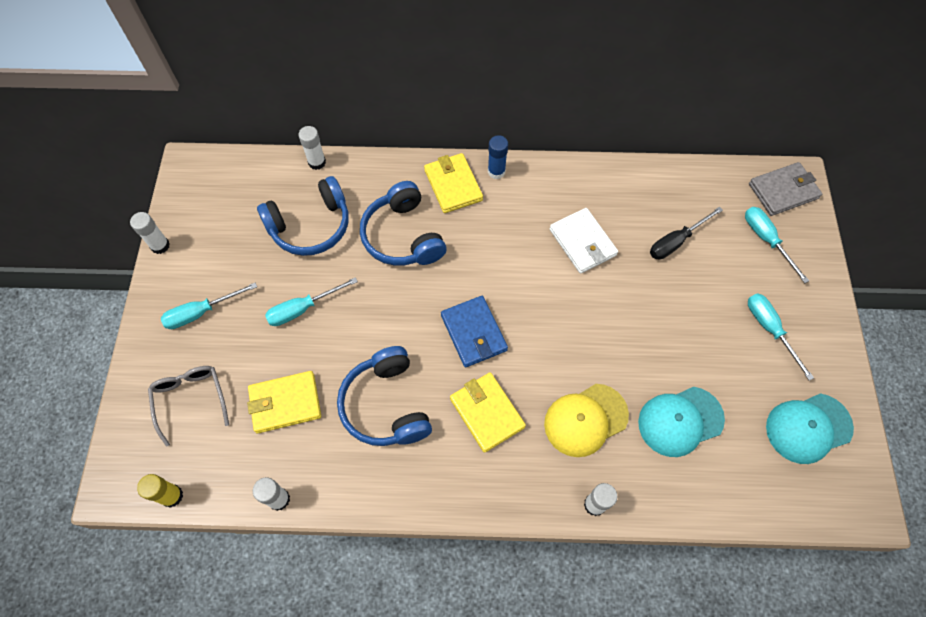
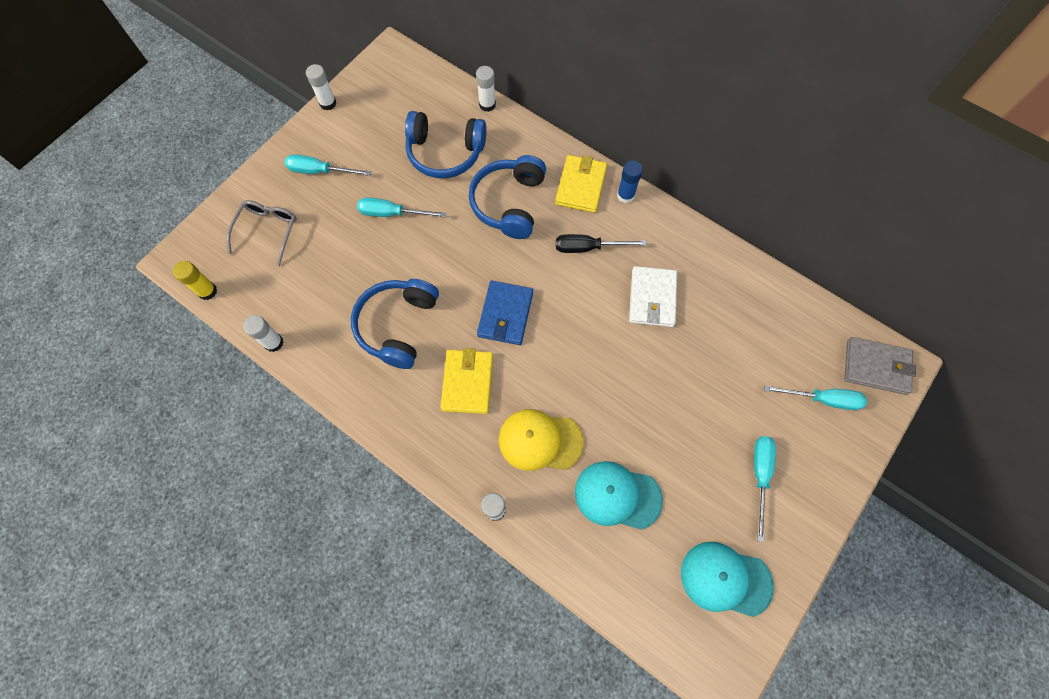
camera: 35 degrees right, 5 degrees up
(285, 403) = (328, 276): yellow wallet -> none
(676, 241) = (736, 348): black screwdriver -> black screwdriver (588, 247)
(766, 240) = (822, 399): turquoise screwdriver -> turquoise screwdriver turned 90 degrees clockwise

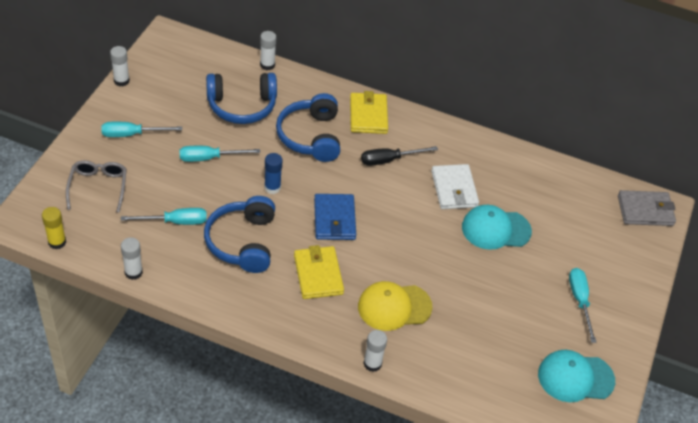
camera: 20 degrees left, 20 degrees down
(617, 495) = (470, 335): turquoise cap -> turquoise cap (495, 229)
(625, 195) = (408, 118): blue glue stick -> blue glue stick (272, 187)
(822, 399) = (611, 239): turquoise screwdriver -> turquoise screwdriver (175, 222)

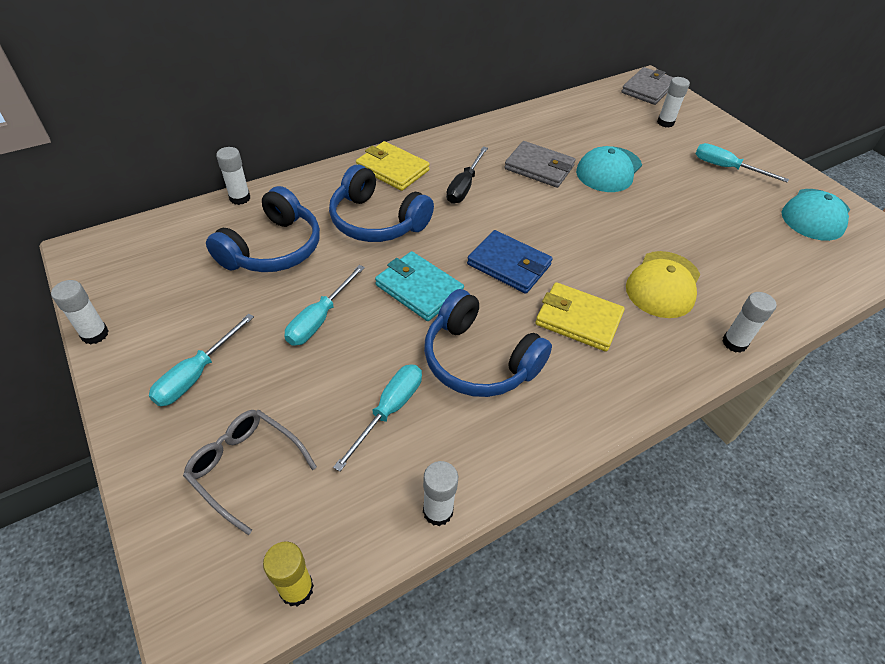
camera: 50 degrees left, 0 degrees up
(272, 187) = (419, 289): blue glue stick -> turquoise wallet
(454, 189) = (539, 167): white wallet -> grey wallet
(604, 240) = (665, 123): none -> white glue stick

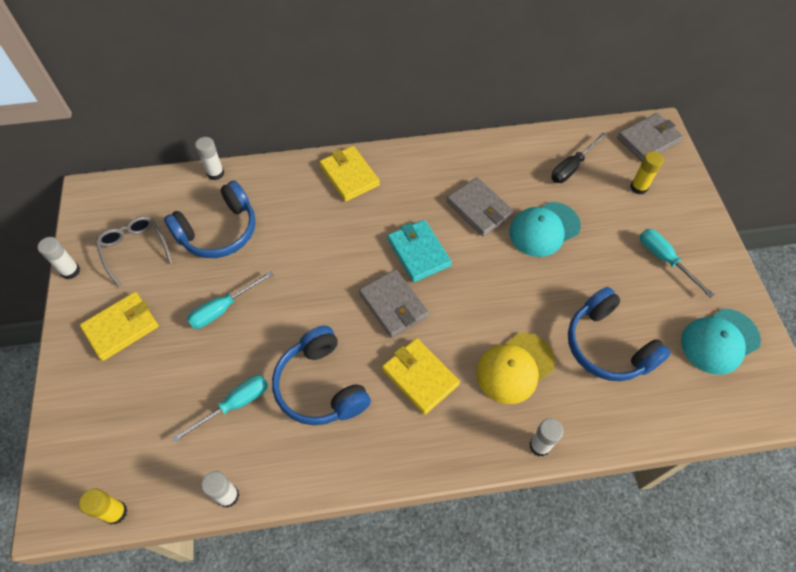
camera: 25 degrees right, 10 degrees up
(196, 374) = (121, 327): turquoise screwdriver -> yellow wallet
(246, 468) = (122, 414): grey glasses -> grey glasses (134, 250)
(377, 221) = (310, 227): blue headphones -> blue headphones (608, 345)
(419, 289) = (309, 305): turquoise wallet -> turquoise wallet (418, 252)
(464, 186) = (400, 211): black screwdriver -> black screwdriver (572, 167)
(509, 265) = (393, 305): blue wallet -> grey wallet
(665, 123) = (638, 187): white glue stick -> yellow glue stick

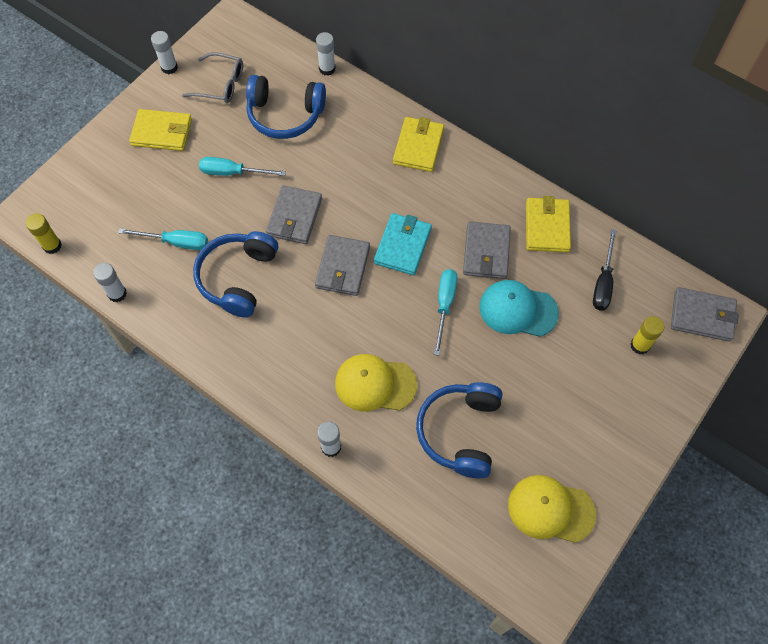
camera: 45 degrees right, 5 degrees up
(134, 250) = (220, 84): grey glasses -> grey glasses turned 90 degrees clockwise
(313, 300) = (294, 217): none -> grey wallet
(420, 377) = (305, 330): yellow wallet -> yellow wallet (547, 227)
(572, 167) = (603, 282): black screwdriver -> black screwdriver turned 75 degrees counterclockwise
(665, 260) = (586, 416): turquoise screwdriver -> turquoise screwdriver (444, 305)
(719, 341) = (550, 509): turquoise cap -> yellow cap

